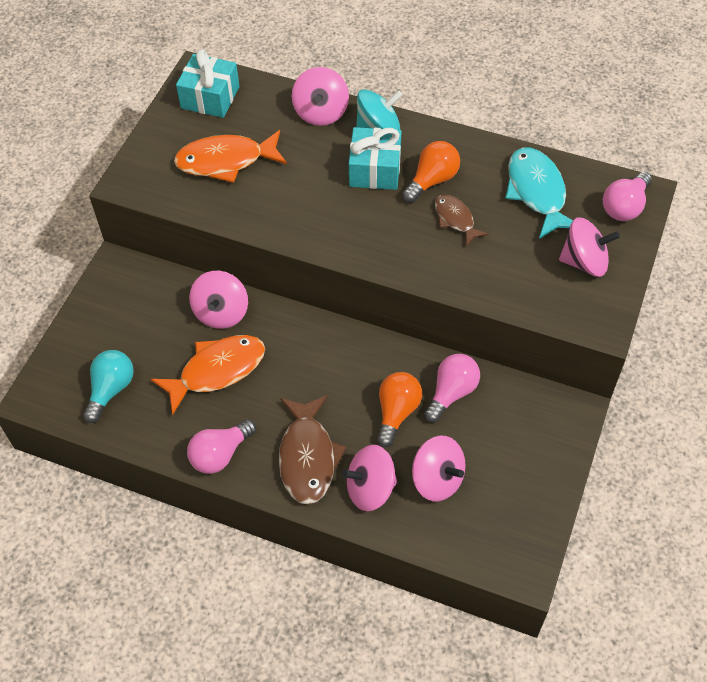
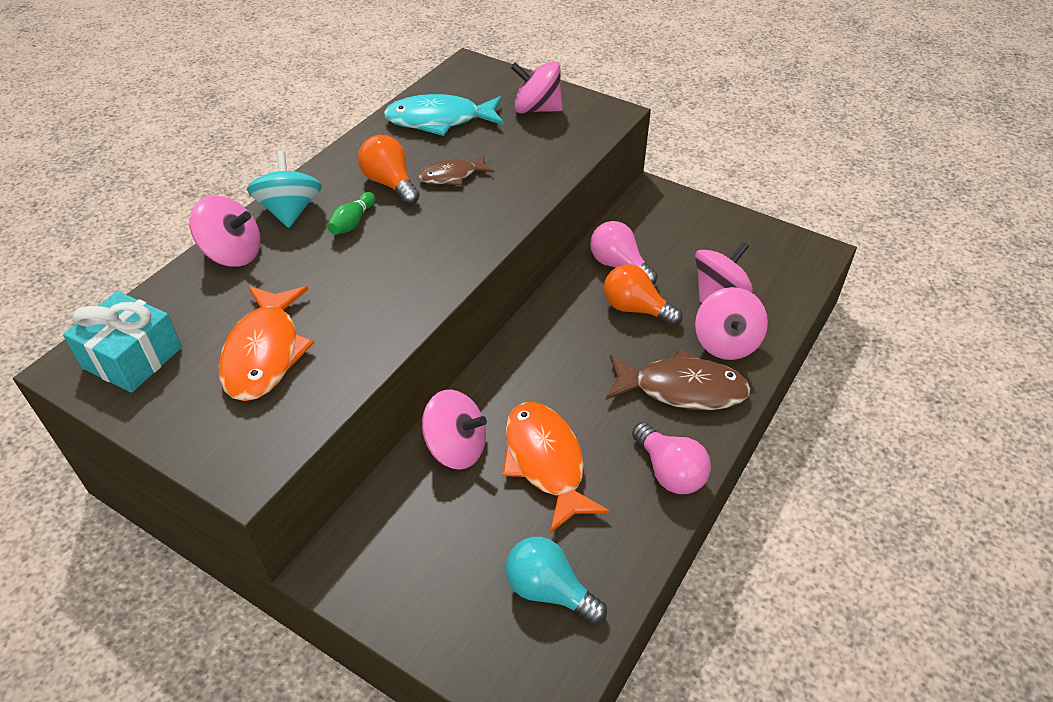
camera: 80 degrees left, 10 degrees down
(375, 170) = (352, 222): turquoise gift -> green bowling pin
(584, 262) = (537, 109): pink spinning top -> pink spinning top turned 90 degrees counterclockwise
(624, 207) = (480, 77): pink light bulb -> none

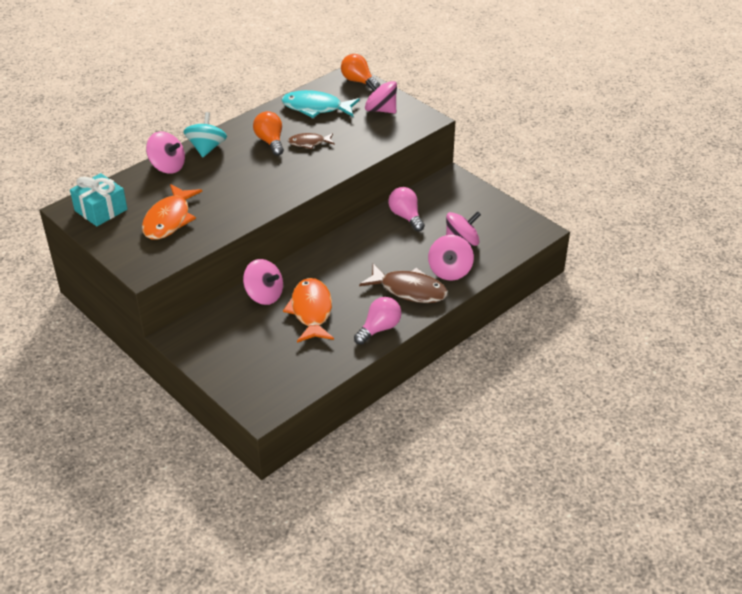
camera: 15 degrees right, 5 degrees down
(352, 222) = (240, 160): green bowling pin -> none
(549, 590) = (286, 368): turquoise light bulb -> none
(635, 309) = (403, 243): orange light bulb -> orange light bulb (358, 81)
(669, 472) = (379, 329): pink light bulb -> pink light bulb turned 120 degrees counterclockwise

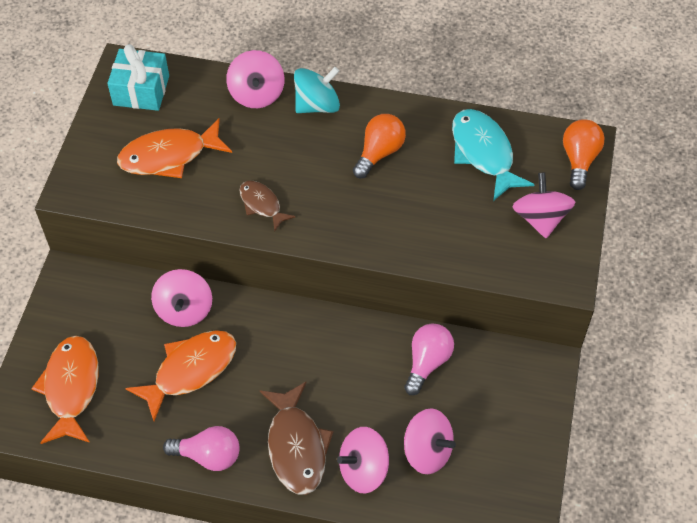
camera: 55 degrees right, 15 degrees up
(266, 370) = (71, 388): none -> orange fish
(309, 143) = (408, 190): brown fish -> brown fish (262, 204)

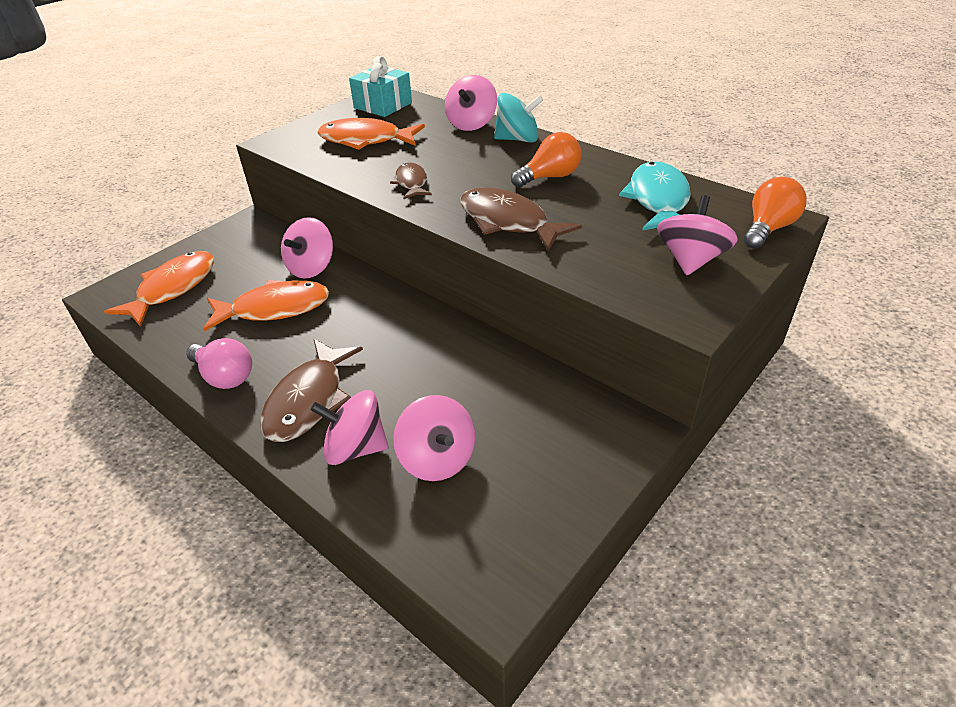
camera: 30 degrees right, 15 degrees down
(380, 226) = (508, 222): none -> brown fish
(427, 362) = (499, 378): pink light bulb -> none

